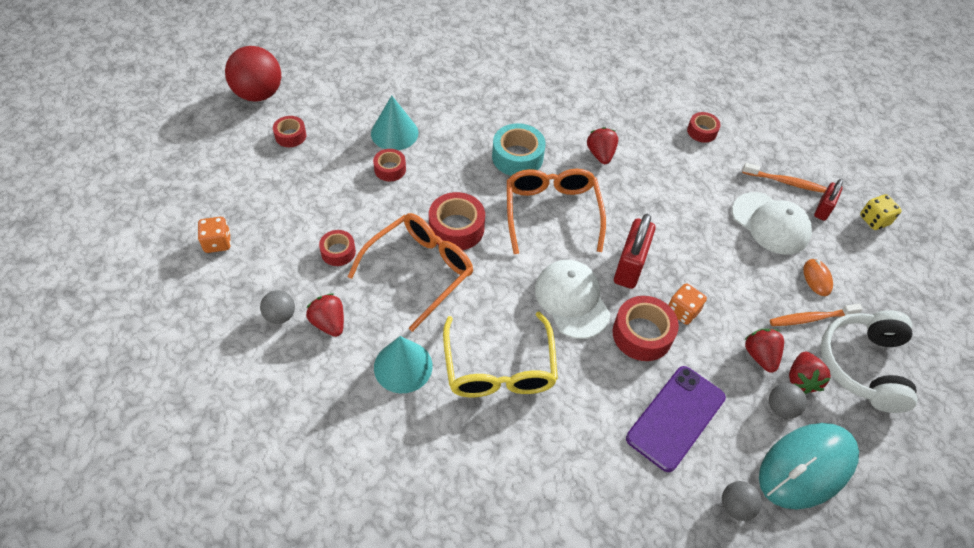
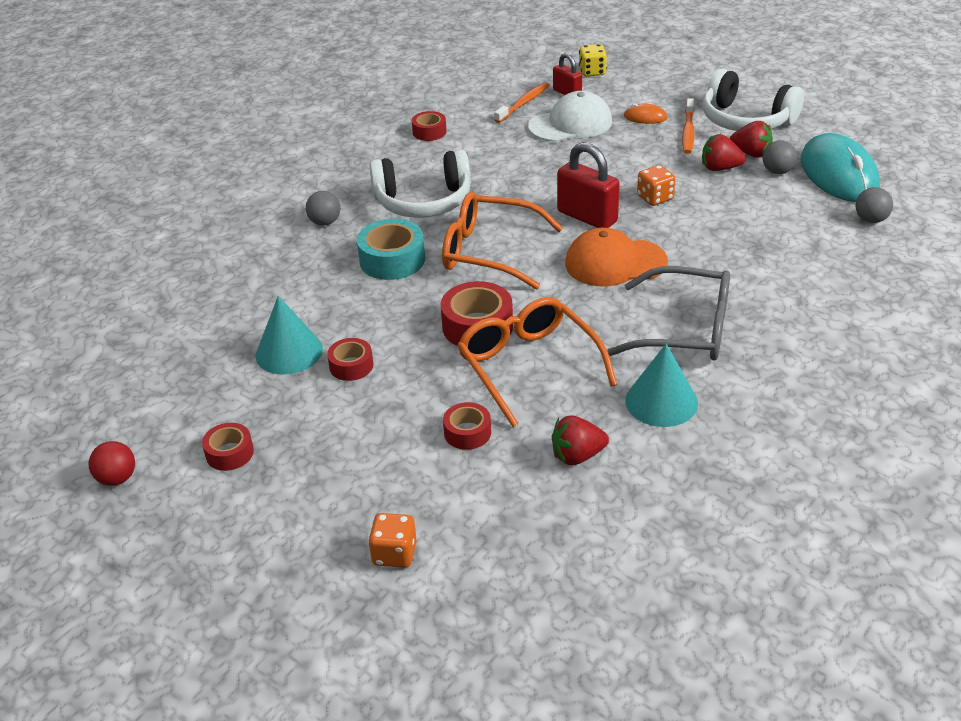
camera: 65 degrees left, 15 degrees down
(258, 94) = (117, 478): red ball -> red ball, size x0.51
(280, 315) = (549, 500): grey ball -> grey ball (325, 222)
(499, 368) = (685, 329): yellow glasses -> grey glasses
(572, 300) = (615, 263): white cap -> orange cap
(600, 154) = (423, 201): red strawberry -> white headphones
(642, 334) = (673, 228): red tape -> none
(675, 418) = (774, 230): purple phone -> none

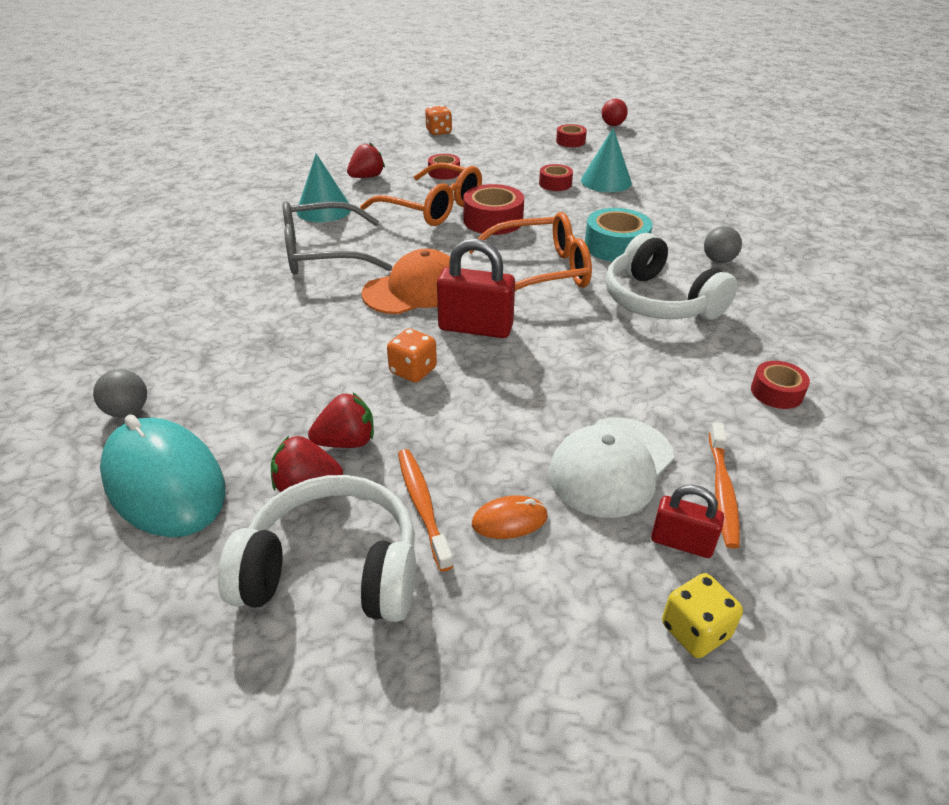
camera: 150 degrees right, 0 degrees up
(423, 201) = (659, 301): white headphones -> white headphones turned 90 degrees counterclockwise
(777, 171) = (260, 460): grey ball -> none

